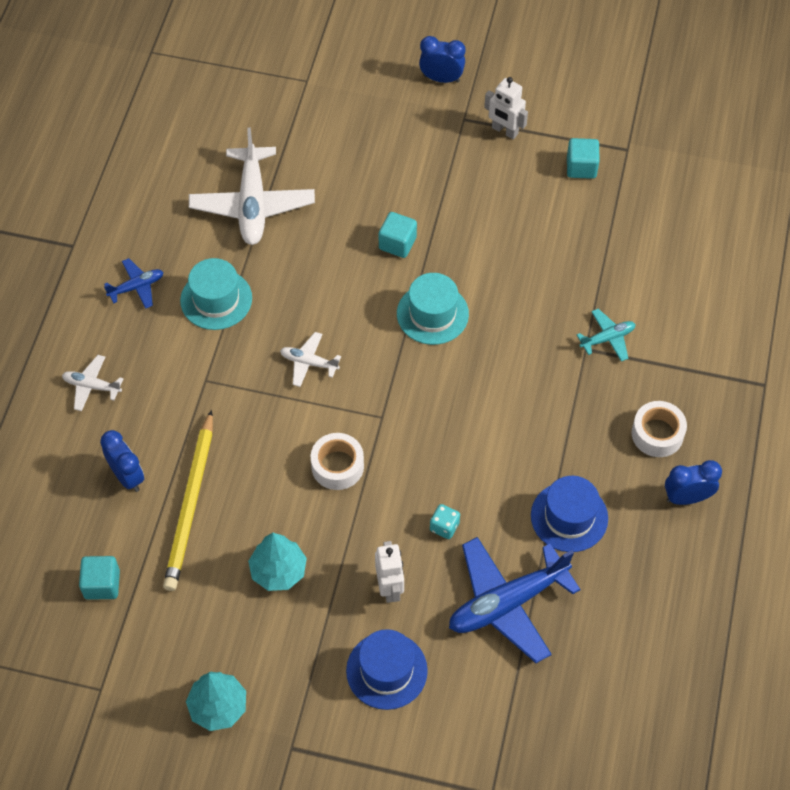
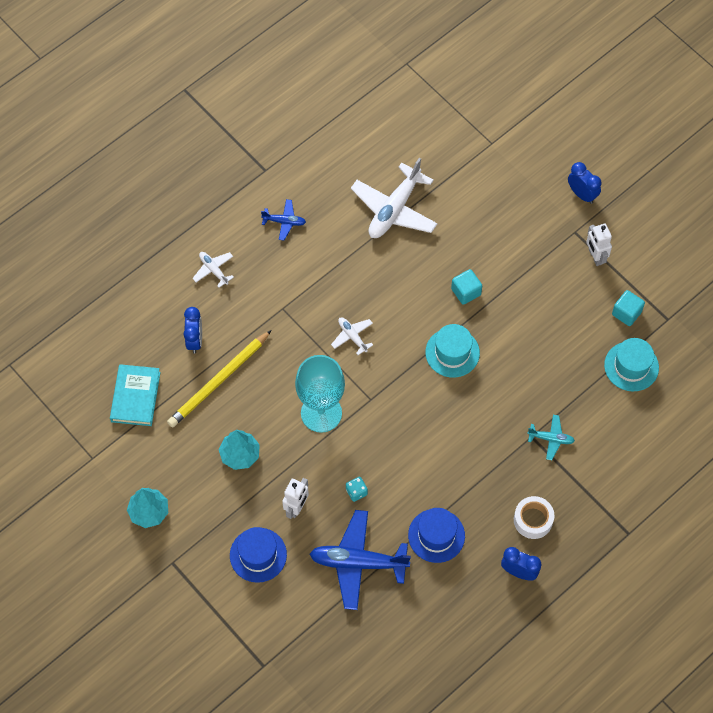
camera: 35 degrees right, 5 degrees up
(102, 584) = (135, 397): turquoise cube -> turquoise book
(216, 299) = (326, 260): turquoise hat -> turquoise hat (631, 366)
(337, 466) = (321, 413): white tape -> turquoise goblet

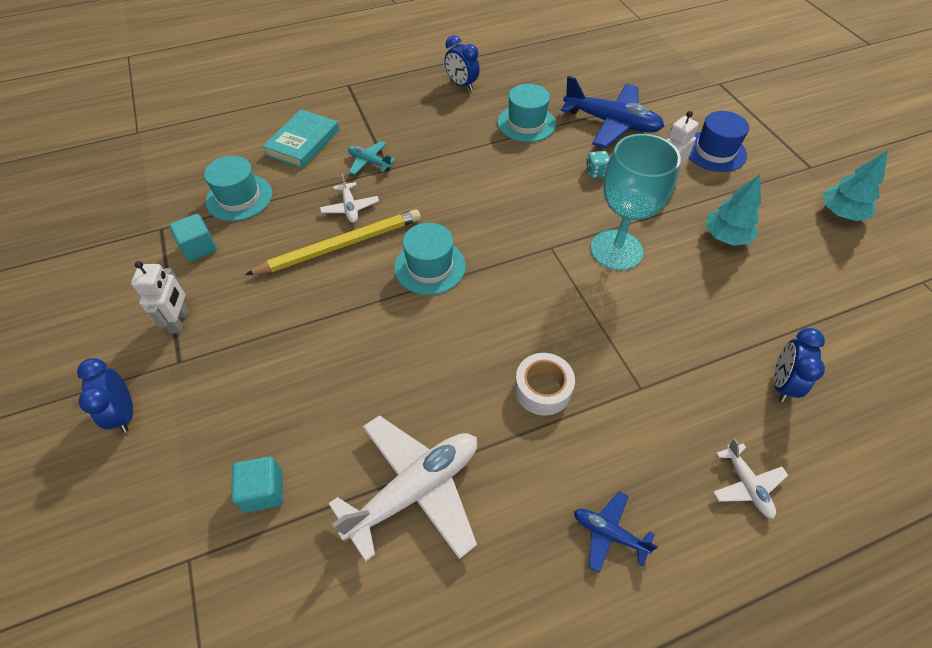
camera: 160 degrees left, 10 degrees down
(135, 397) = (870, 335): turquoise book -> turquoise book (303, 142)
(219, 381) = (747, 321): yellow pencil -> yellow pencil (340, 245)
(352, 336) = (550, 321): white plane -> white plane (350, 208)
(436, 535) = (526, 123): blue hat -> turquoise hat
(466, 292) = (374, 330): turquoise cube -> turquoise cube (263, 491)
(533, 520) = (427, 112): white tape -> white tape (542, 389)

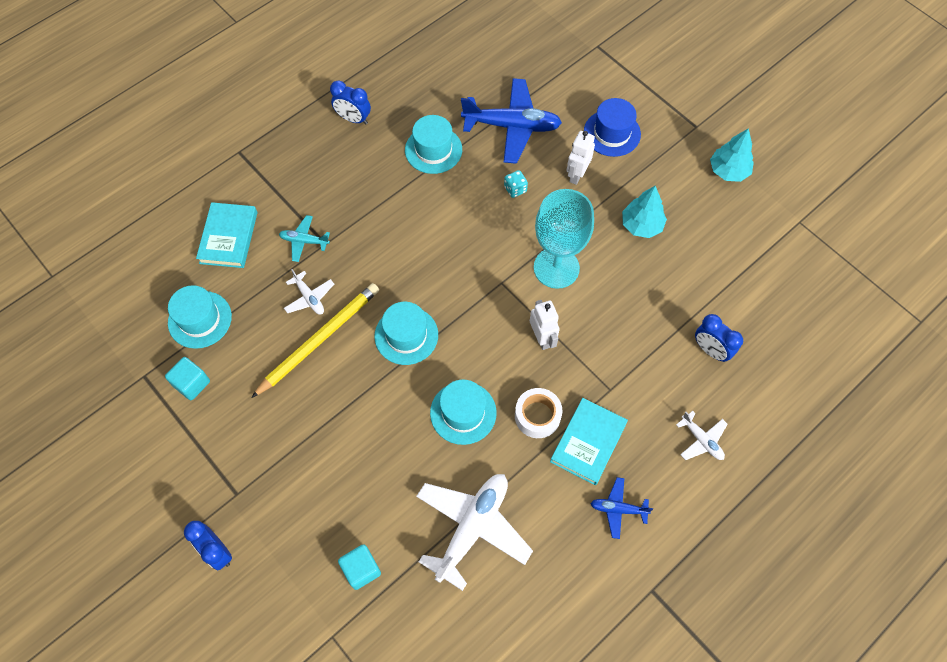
camera: 20 degrees left, 10 degrees up
(180, 321) = (216, 458): white robot -> white robot (542, 338)
(458, 359) = (463, 412): none -> turquoise hat
(595, 439) = (588, 442): none -> turquoise book
(781, 383) = (710, 350): blue clock -> blue clock turned 45 degrees counterclockwise

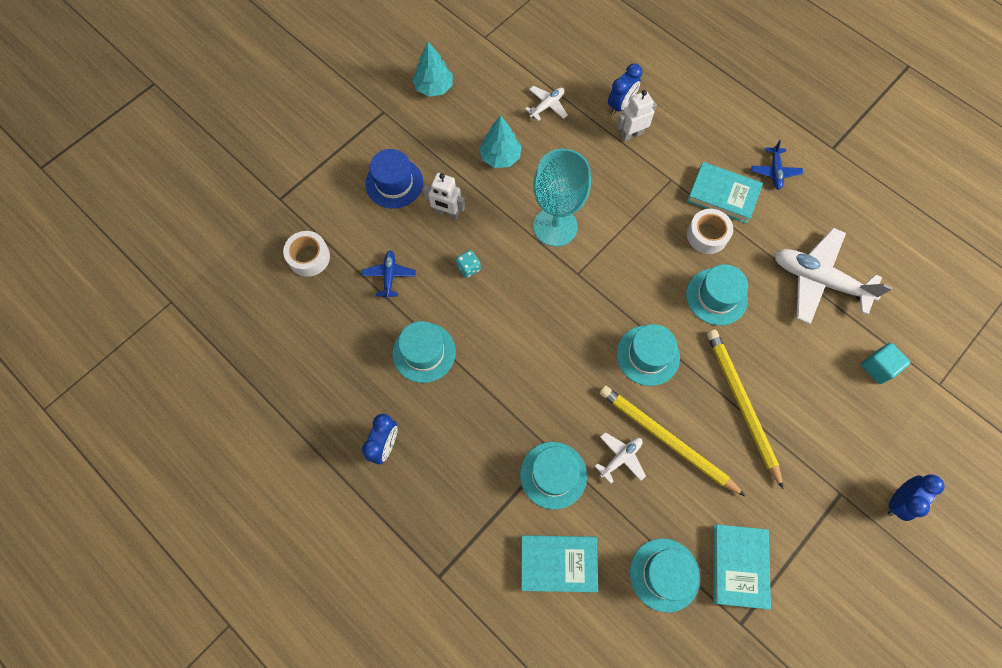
camera: 95 degrees left, 5 degrees up
(192, 383) = (739, 566): turquoise cube -> turquoise book
(304, 241) = (553, 475): turquoise plane -> turquoise hat
(342, 415) = (741, 404): none -> yellow pencil
(512, 126) = (389, 276): blue plane -> blue plane, size x0.49
(535, 67) = (309, 257): none -> white tape
(542, 338) = (630, 235): white robot -> white robot (631, 134)
(701, 440) = (702, 113): white plane -> white plane (547, 106)

